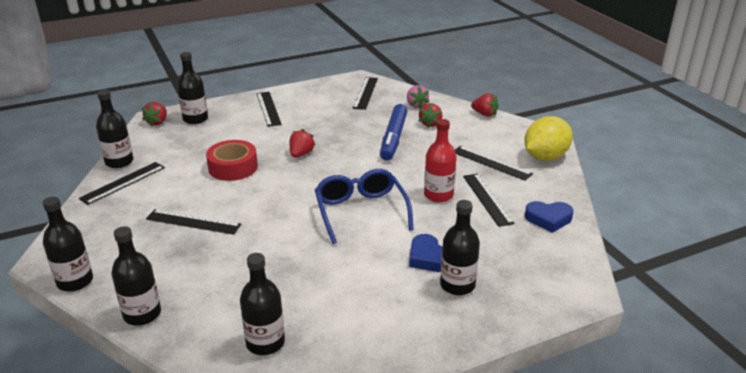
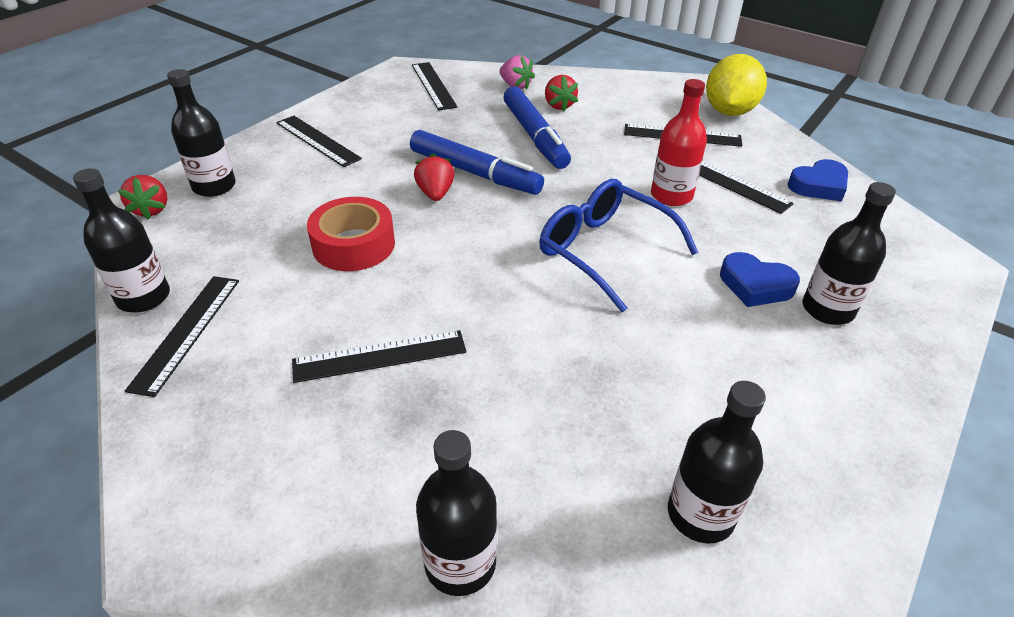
camera: 30 degrees left, 10 degrees up
(75, 281) = (271, 559): black bottle -> none
(335, 149) = (475, 172): none -> blue marker
(484, 114) = (607, 77): red strawberry -> none

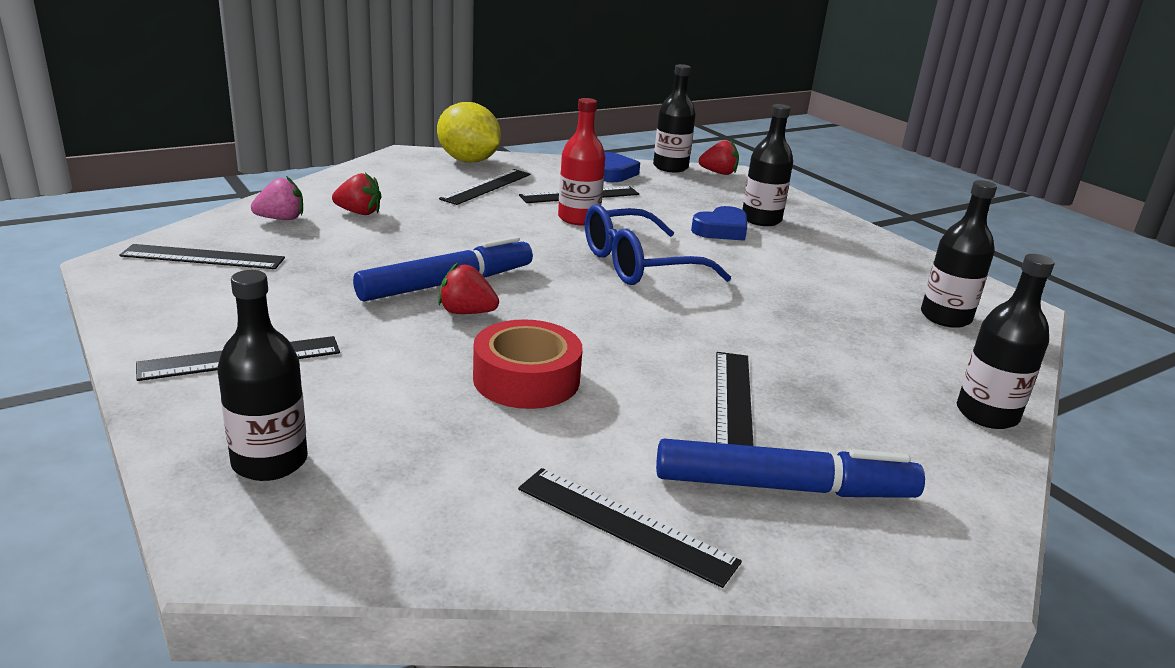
camera: 70 degrees left, 15 degrees down
(144, 297) = (522, 558): black bottle -> black bottle (670, 167)
(151, 210) = (274, 532): red strawberry -> red strawberry (718, 173)
(535, 136) = (408, 239): blue marker -> blue marker (783, 487)

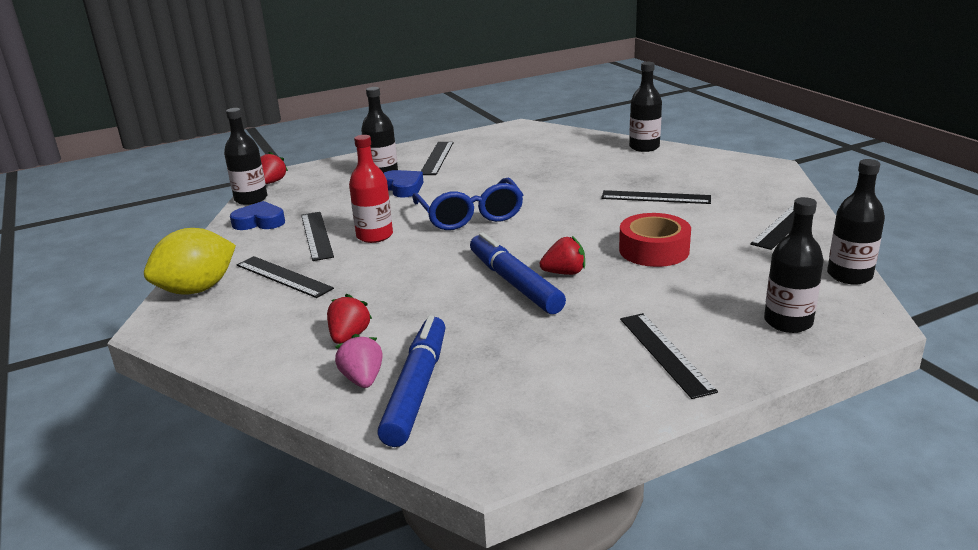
camera: 80 degrees left, 0 degrees up
(203, 257) = (469, 409): black ruler -> black ruler (437, 158)
(466, 312) = (564, 273): red strawberry -> red strawberry turned 120 degrees counterclockwise
(783, 487) = (732, 191): blue marker -> blue marker (416, 388)
(945, 317) = (538, 142): black bottle -> black bottle (849, 275)

